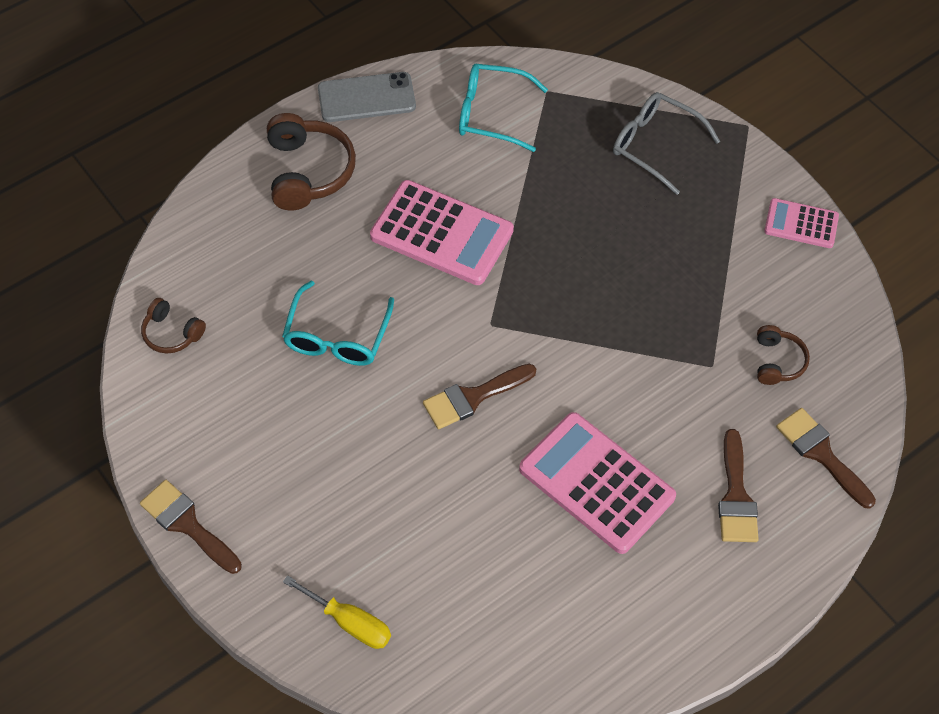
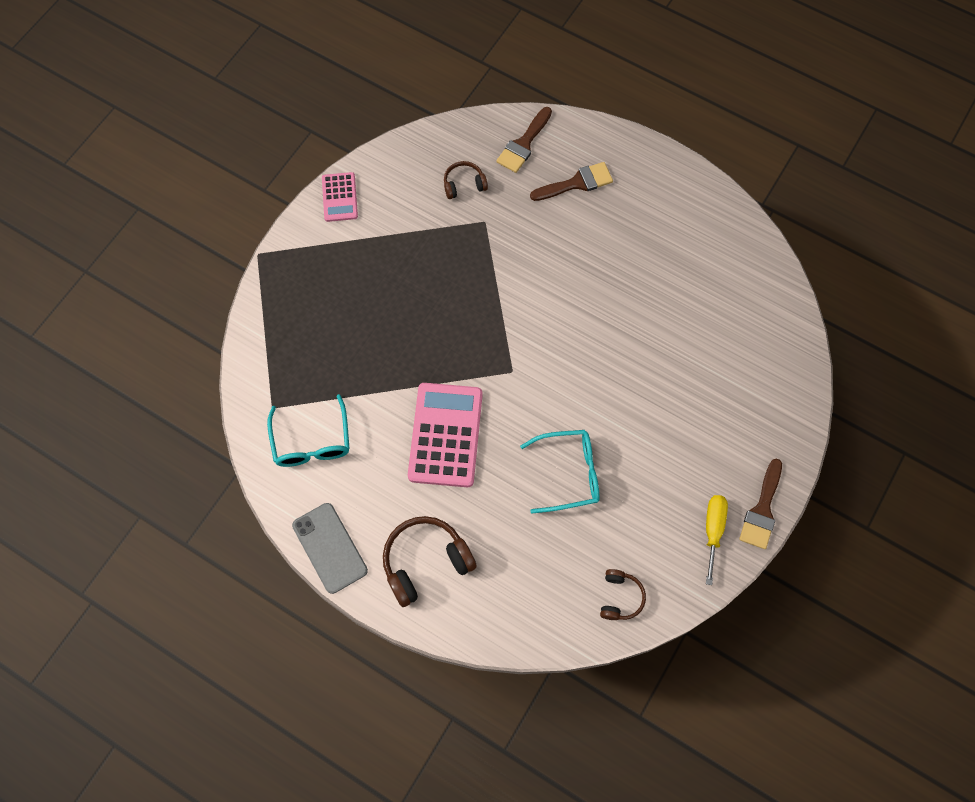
camera: 110 degrees left, 10 degrees up
(350, 622) = (774, 375): yellow screwdriver -> yellow screwdriver (713, 530)
(473, 397) = (577, 361): brown brush -> none
(596, 483) = (606, 264): pink calculator -> none
(654, 145) = (301, 312): grey glasses -> none

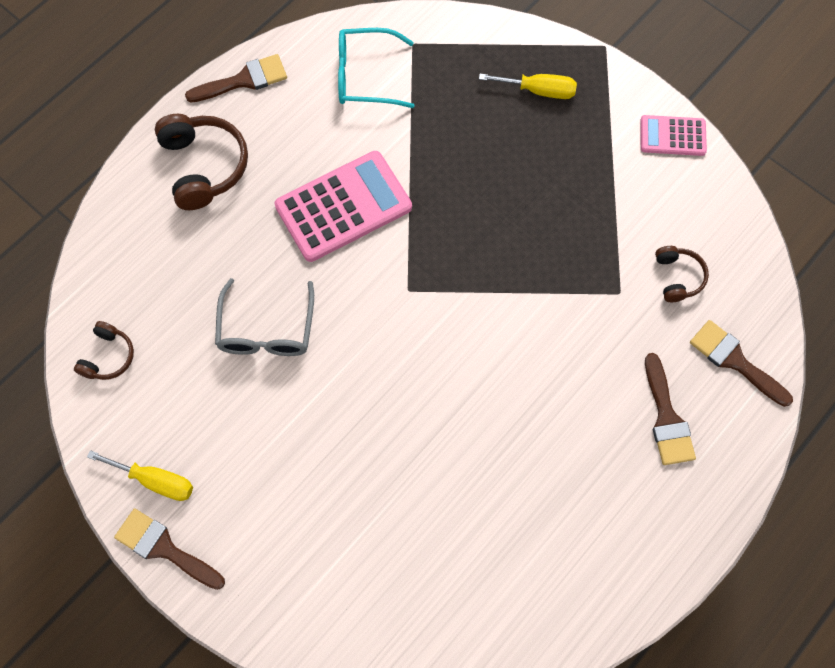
camera: 100 degrees right, 0 degrees up
(309, 299) = (539, 91): none -> yellow screwdriver
(329, 548) = (244, 80): grey phone -> brown brush
(445, 435) = (343, 207): pink calculator -> pink calculator turned 45 degrees counterclockwise
(569, 473) = (266, 330): turquoise glasses -> grey glasses
(620, 597) = (108, 356): brown headphones -> brown headphones turned 90 degrees counterclockwise

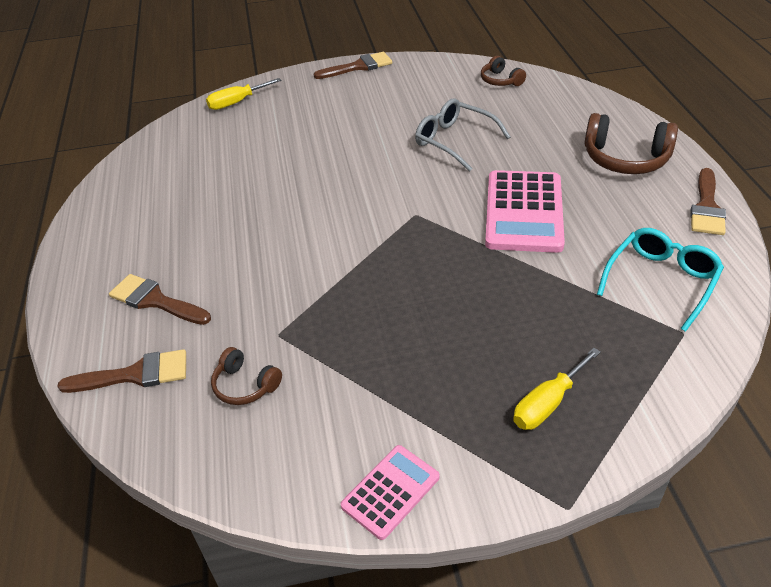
camera: 130 degrees right, 25 degrees down
(155, 481) = (400, 74): yellow screwdriver -> yellow screwdriver (236, 102)

